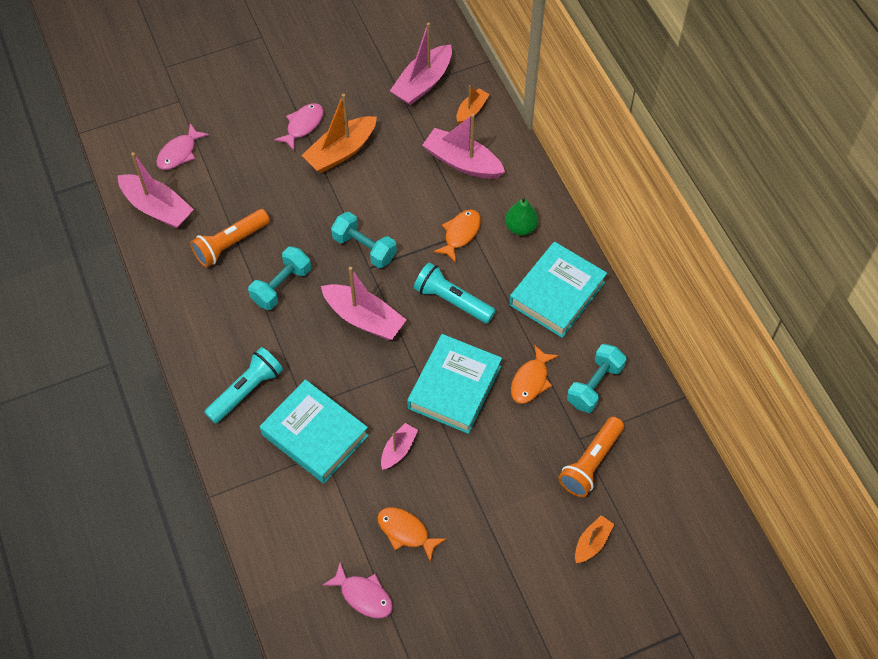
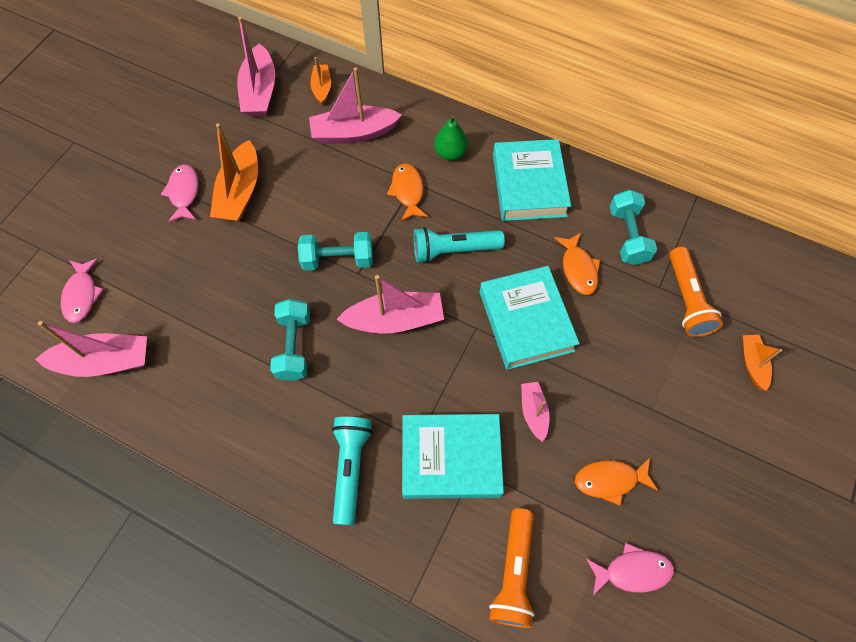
camera: 40 degrees left, 5 degrees up
(230, 244) = (210, 343): orange flashlight -> orange flashlight (513, 572)

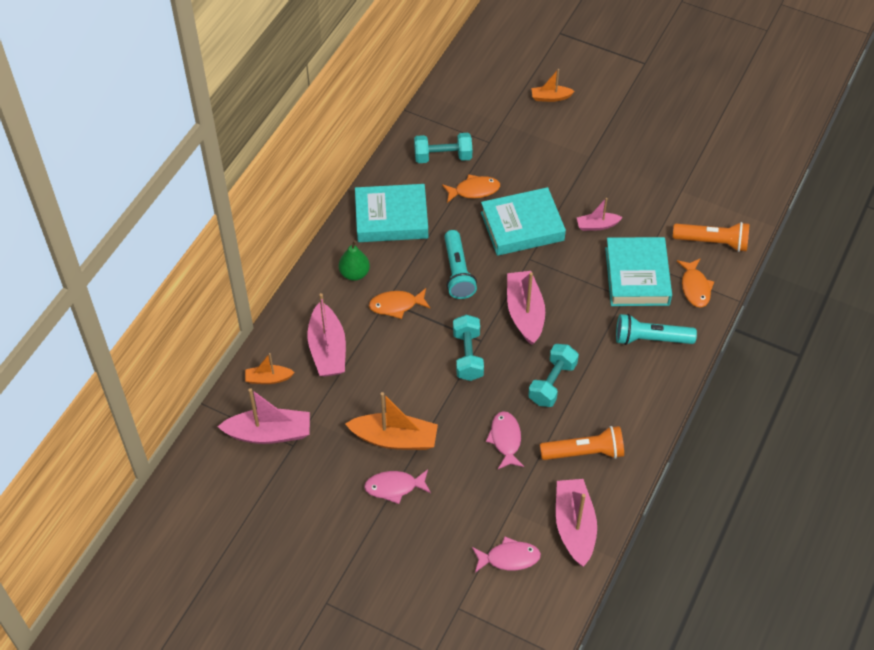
camera: 90 degrees left, 10 degrees down
(294, 346) = (552, 383): turquoise dumbbell -> turquoise dumbbell turned 60 degrees counterclockwise
(610, 480) = (643, 185): orange fish -> orange fish (695, 287)
(633, 571) = (703, 178): pink fish -> pink fish (505, 439)
(686, 299) = (500, 127): orange flashlight -> orange flashlight (584, 452)

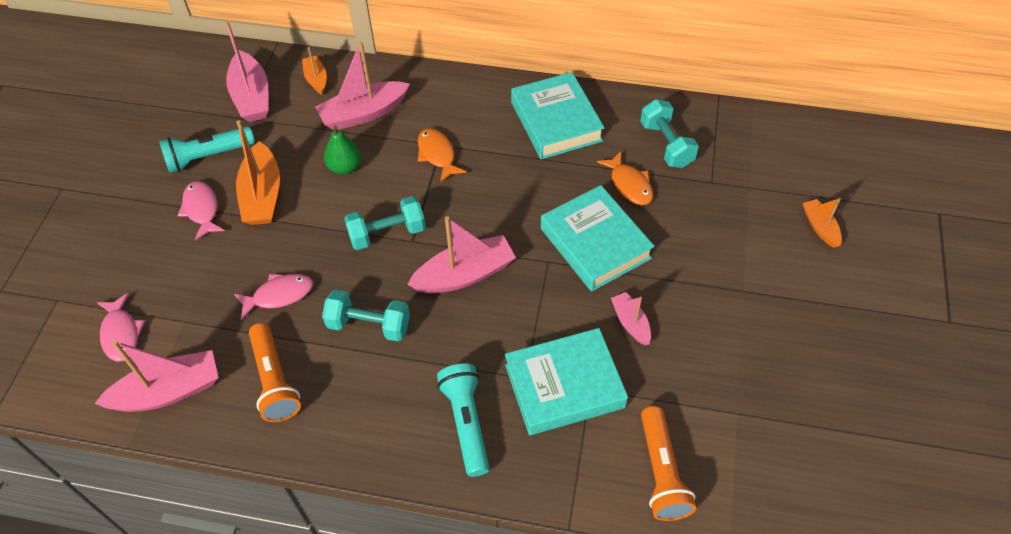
camera: 75 degrees right, 0 degrees up
(354, 273) = (468, 110): green pear -> green pear (345, 167)
(457, 272) = (502, 197): turquoise flashlight -> turquoise flashlight (208, 157)
(695, 287) = (571, 463): orange fish -> none

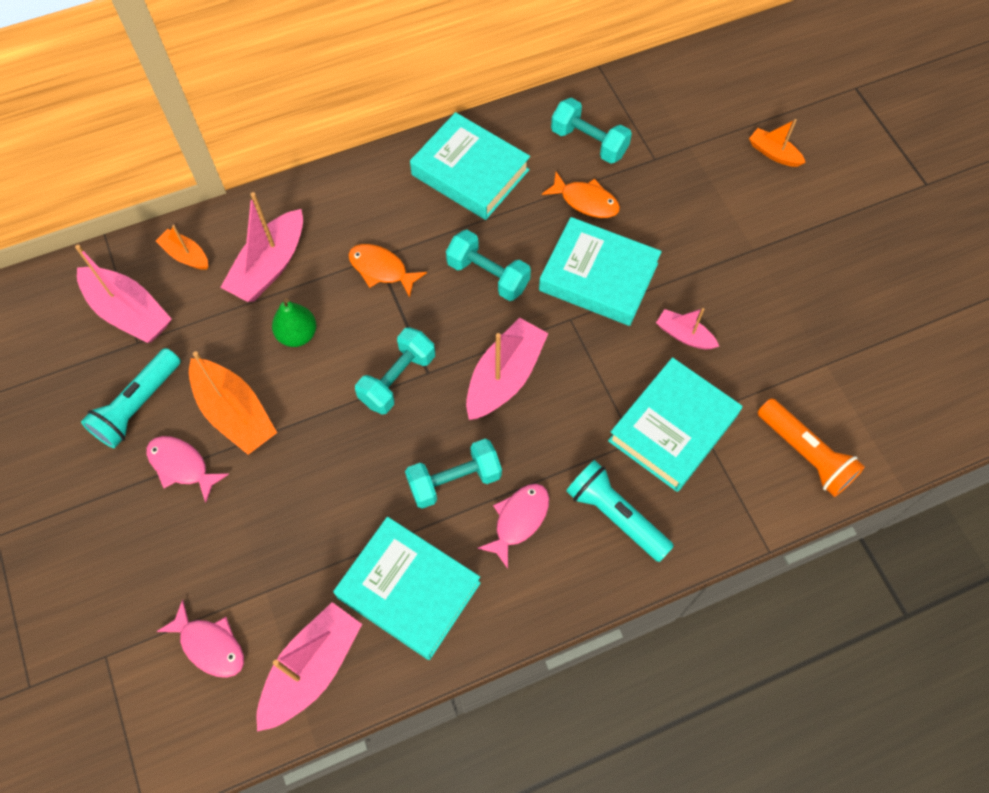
camera: 35 degrees left, 10 degrees up
(275, 380) = (408, 590): orange flashlight -> turquoise book
(279, 295) = (341, 505): pink fish -> pink fish (518, 520)
(511, 198) = (488, 275): none -> turquoise dumbbell

